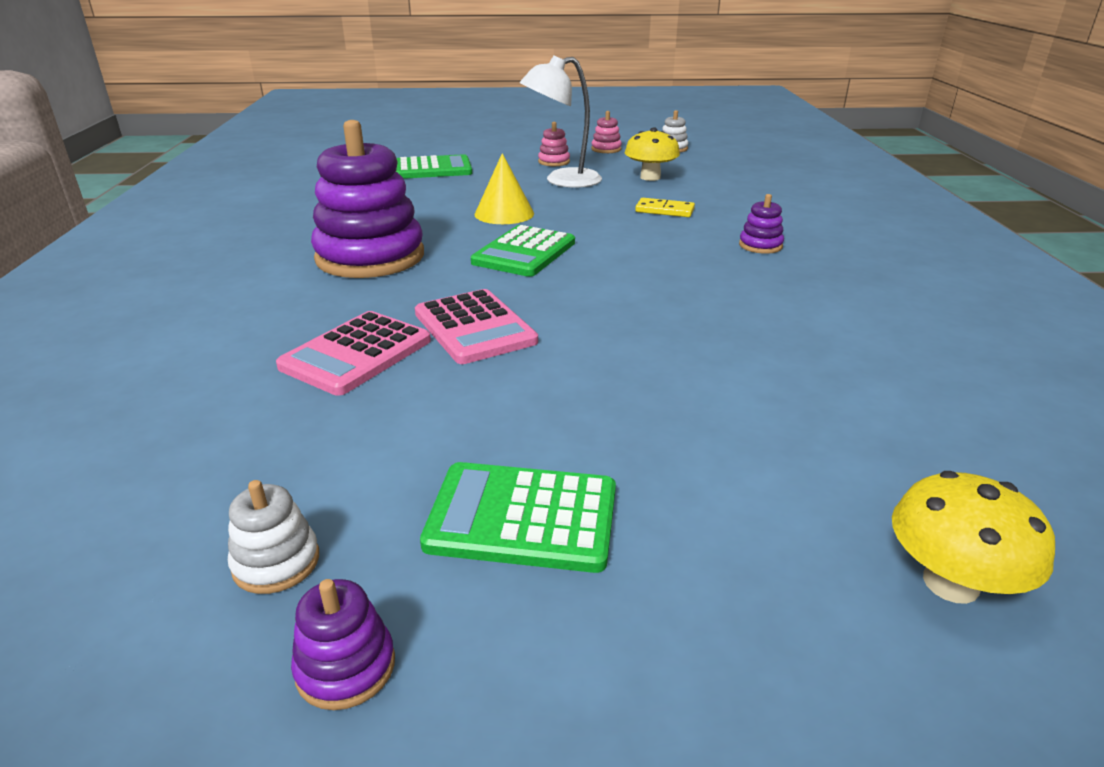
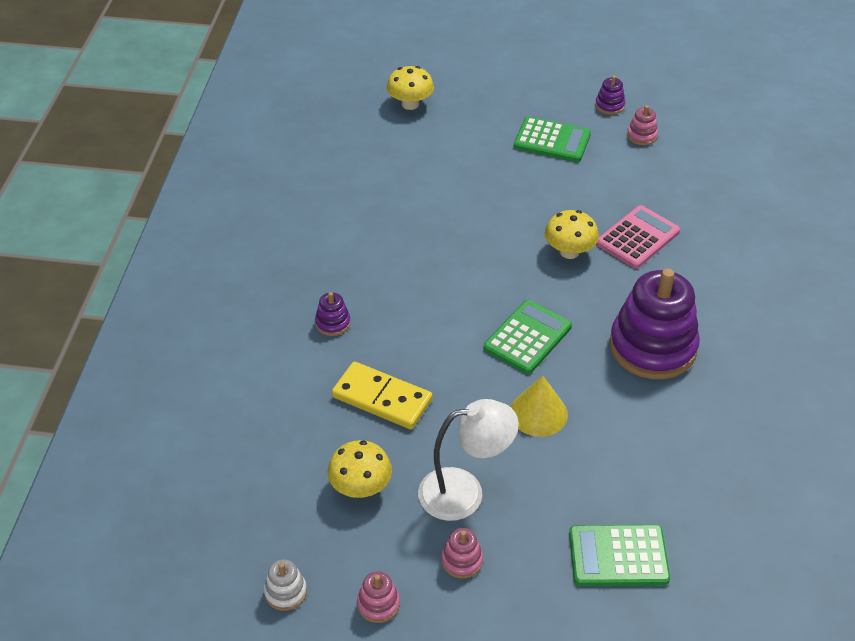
camera: 170 degrees left, 15 degrees up
(276, 562) = (641, 136): white stacking toy -> pink stacking toy
(474, 328) = (569, 252): pink calculator -> yellow mushroom
(664, 210) = (382, 398): yellow domino -> yellow domino, size x1.70

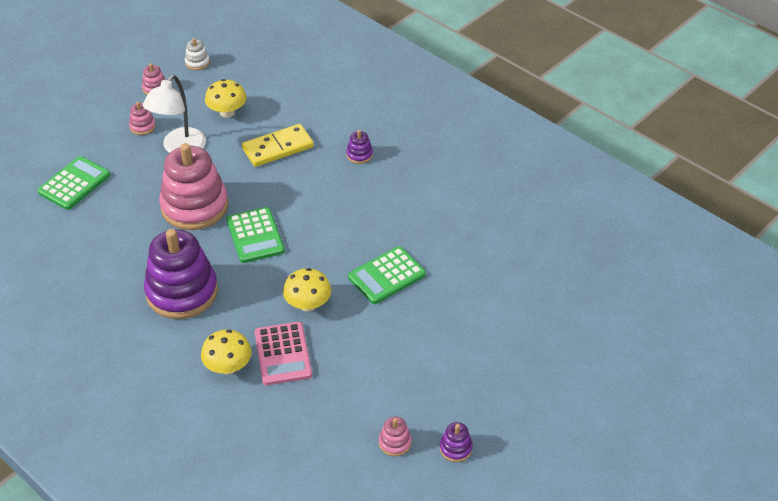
camera: 125 degrees right, 0 degrees up
(410, 104) = (568, 309): yellow mushroom -> yellow mushroom (228, 367)
(538, 413) = (194, 206): yellow cone -> pink stacking toy
(552, 140) = (442, 374): green calculator -> green calculator (386, 276)

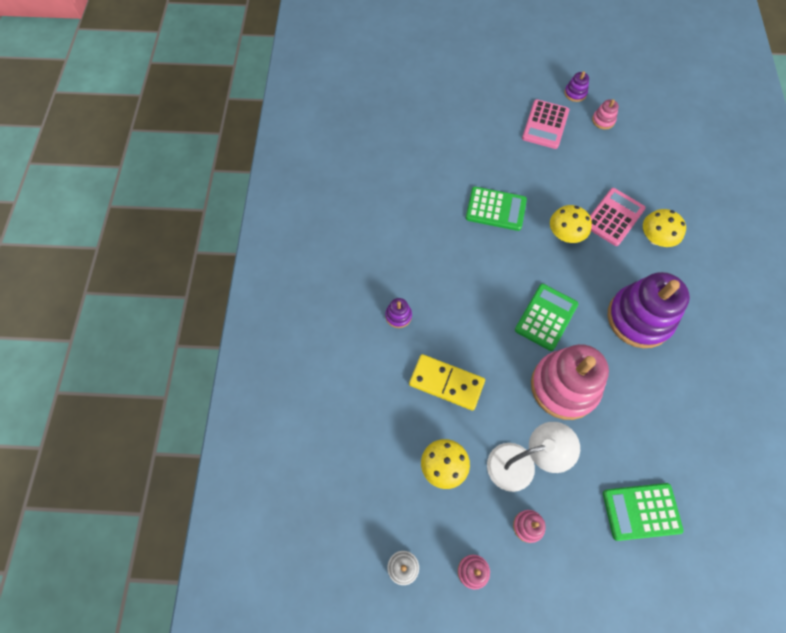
camera: 130 degrees left, 20 degrees up
(441, 386) = (545, 124): none -> pink calculator

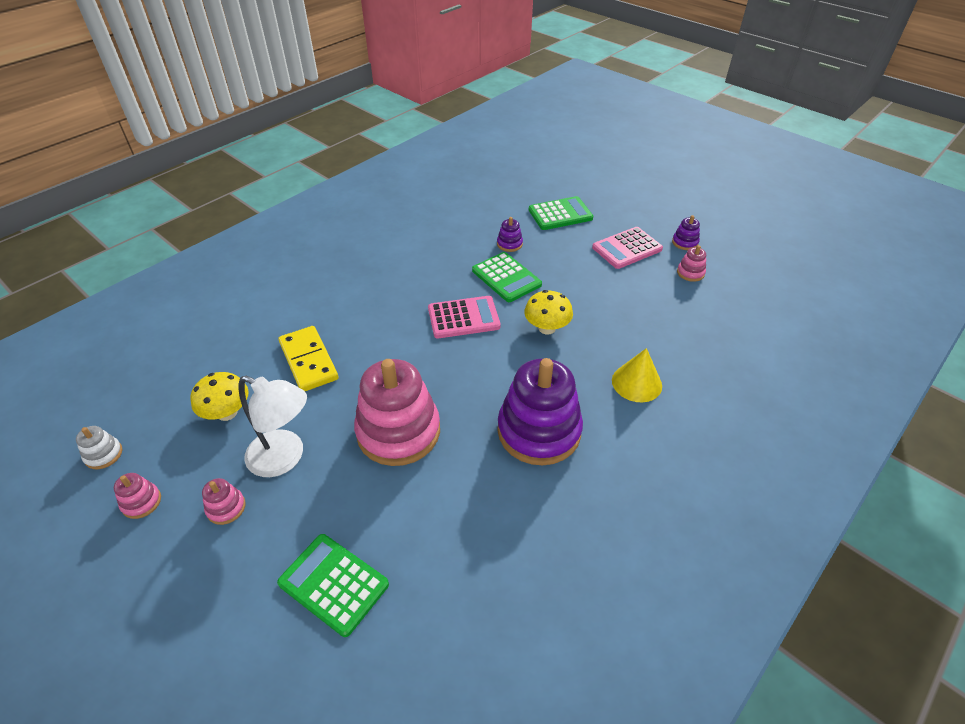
camera: 40 degrees right, 20 degrees down
(398, 316) = (335, 297): purple stacking toy -> purple stacking toy (509, 244)
(546, 317) = (450, 372): green calculator -> green calculator (560, 214)
(614, 217) = (612, 343): pink calculator -> pink calculator (463, 318)
(655, 238) = (636, 383): yellow mushroom -> yellow cone

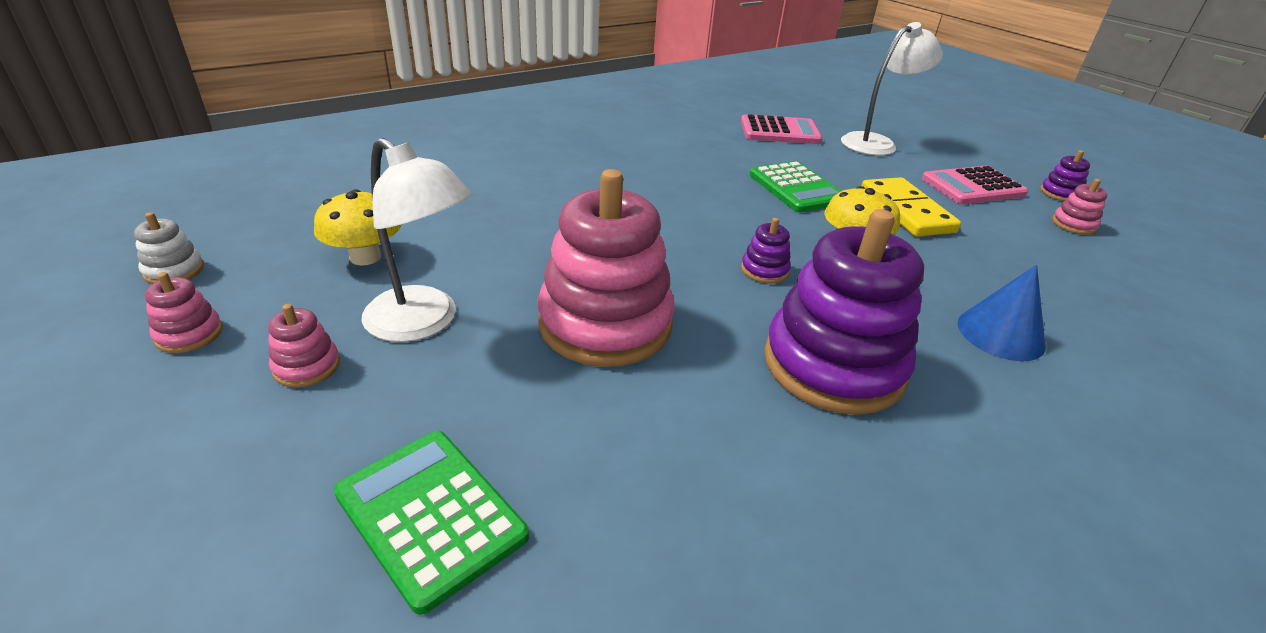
camera: 10 degrees right, 10 degrees down
(308, 361) = (500, 224): yellow domino -> yellow domino (906, 211)
(463, 318) = (730, 217): pink calculator -> pink calculator (779, 131)
(509, 244) = (804, 158): purple stacking toy -> purple stacking toy (764, 270)
(560, 214) = (876, 143): green calculator -> white lamp
(636, 383) = (1000, 334): yellow cone -> blue cone

